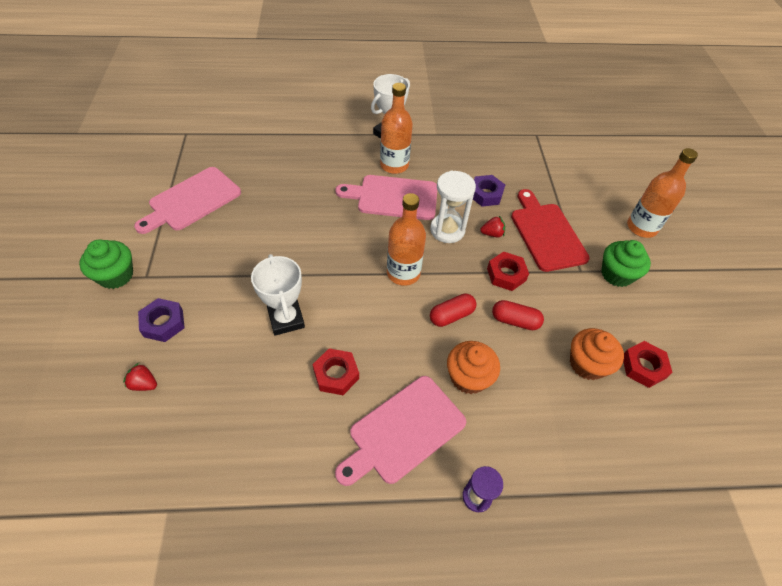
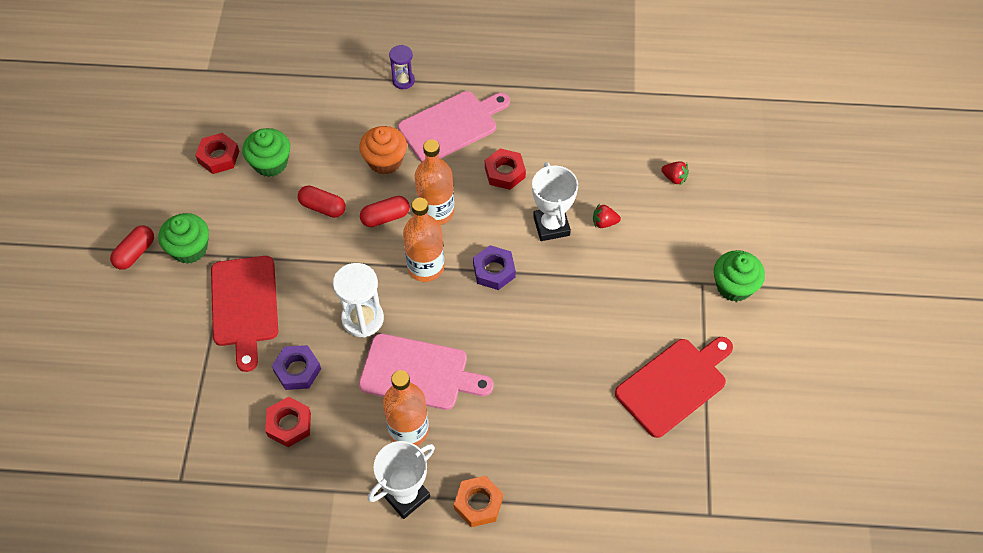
camera: 170 degrees left, 5 degrees up
(163, 323) = (671, 231): purple nut -> purple nut (494, 270)
(192, 200) = (674, 384): pink cutting board -> red cutting board
(340, 132) = (478, 503): none -> orange nut
(492, 234) = (310, 310): red strawberry -> red strawberry (604, 222)
(506, 274) = (313, 257): red nut -> red nut (289, 424)
(587, 364) = (270, 163): orange cupcake -> green cupcake
(641, 227) = (122, 306): orange bottle -> orange bottle (436, 212)
(660, 267) = (135, 253): none -> red capsule

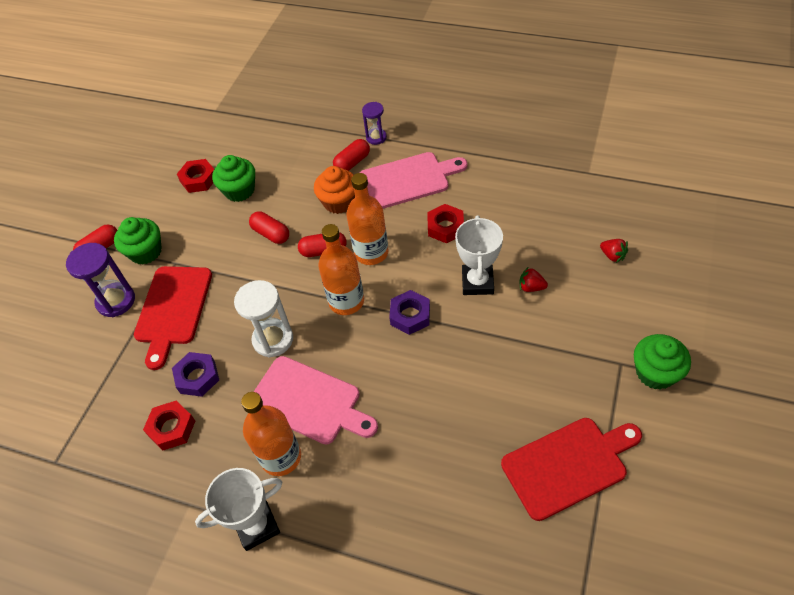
camera: 20 degrees right, 5 degrees down
(177, 308) = (116, 301): none -> purple hourglass
(386, 113) = (352, 162): none -> red capsule
(478, 503) = (327, 552): orange nut -> none

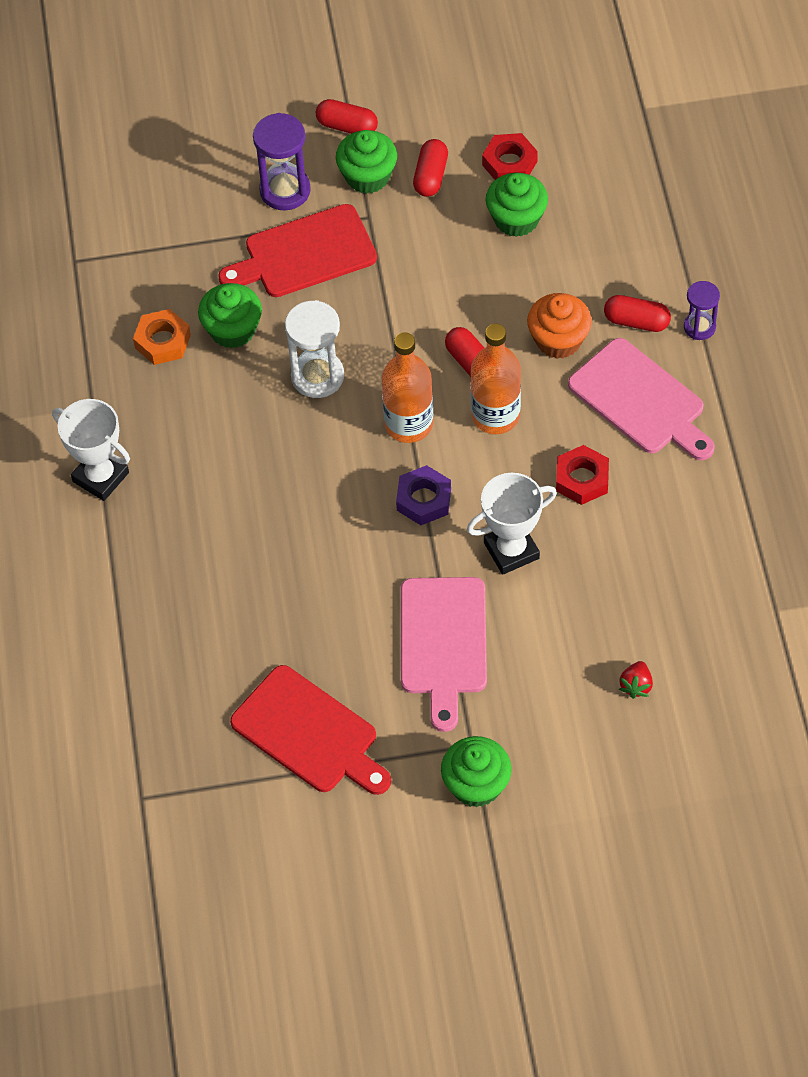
camera: 60 degrees right, 5 degrees up
(172, 428) = (162, 341): red nut -> orange nut
(197, 377) = (232, 330): purple nut -> green cupcake
(271, 234) = (466, 292): red capsule -> red capsule (431, 176)
(281, 457) = (182, 460): orange bottle -> none
(309, 401) = (259, 452): pink cutting board -> pink cutting board (443, 642)
(531, 287) = (535, 612): red strawberry -> none

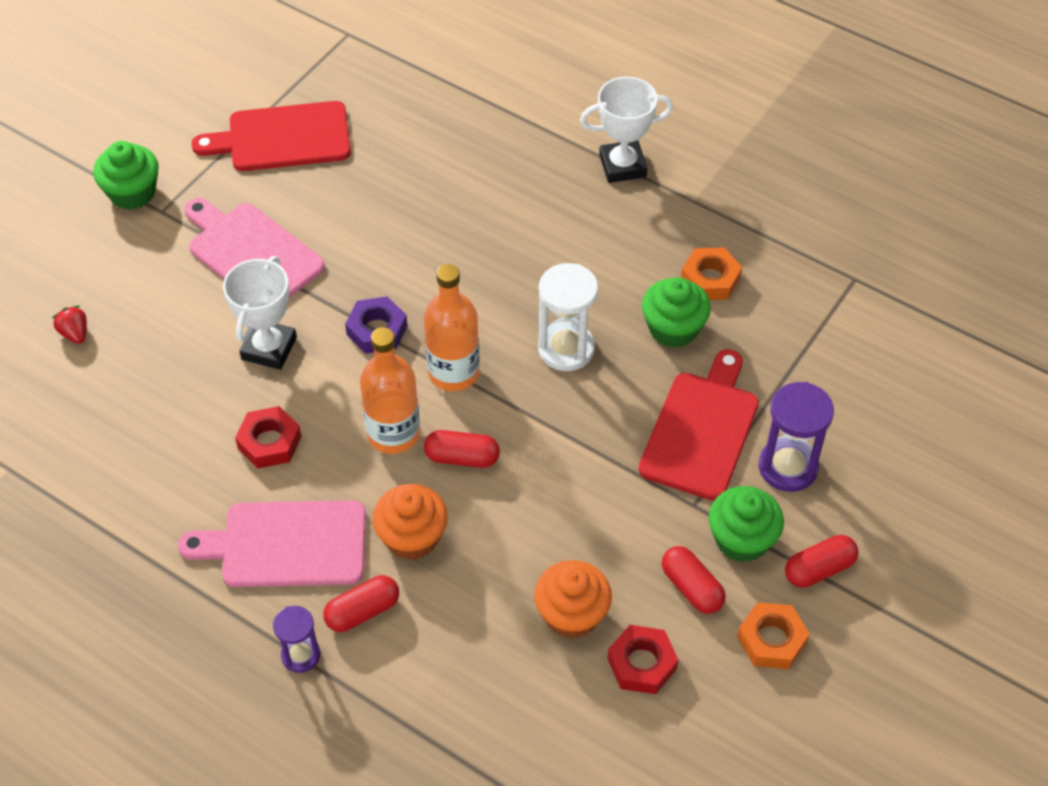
camera: 130 degrees right, 5 degrees down
(423, 116) = (771, 640): none -> orange nut
(516, 219) = (572, 614): green cupcake -> orange cupcake

